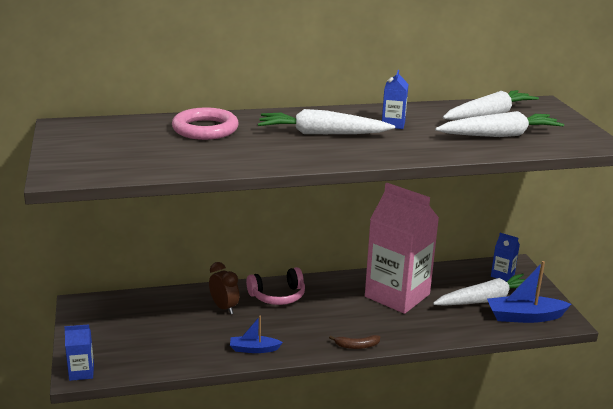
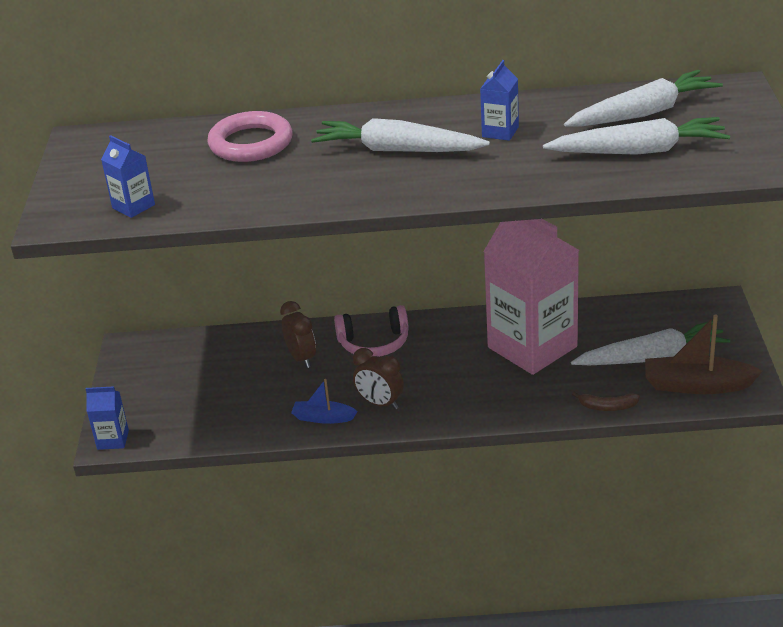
camera: 15 degrees right, 10 degrees up
(296, 337) = (380, 403): none -> brown clock
(356, 346) = (454, 419): brown banana -> brown banana (607, 407)
(502, 275) = (691, 320): blue carton -> blue carton (133, 206)
(524, 317) = (697, 385): blue boat -> brown boat

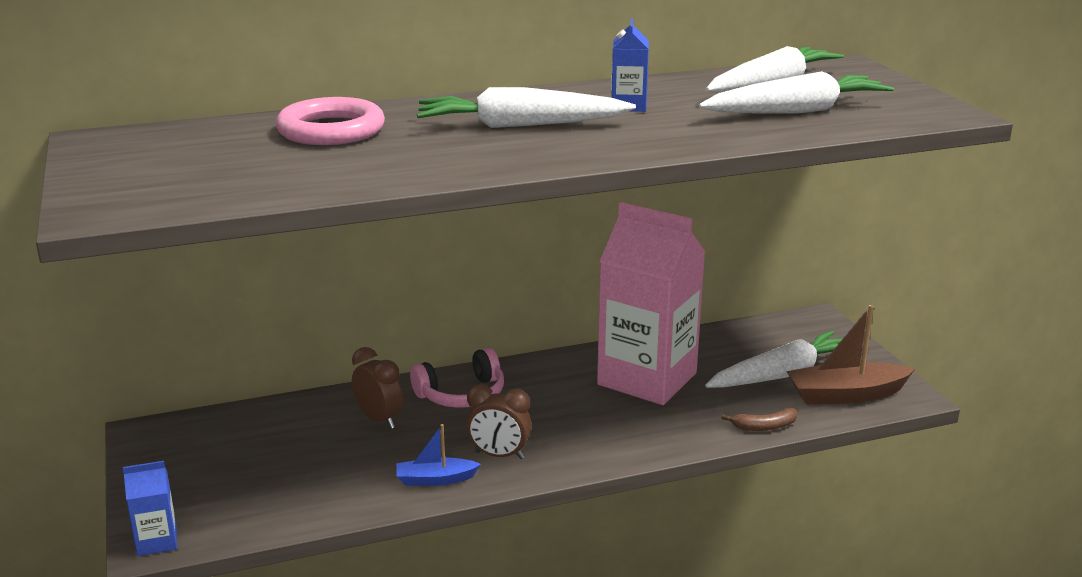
camera: 20 degrees left, 10 degrees down
(133, 206) = (205, 192): blue carton -> none

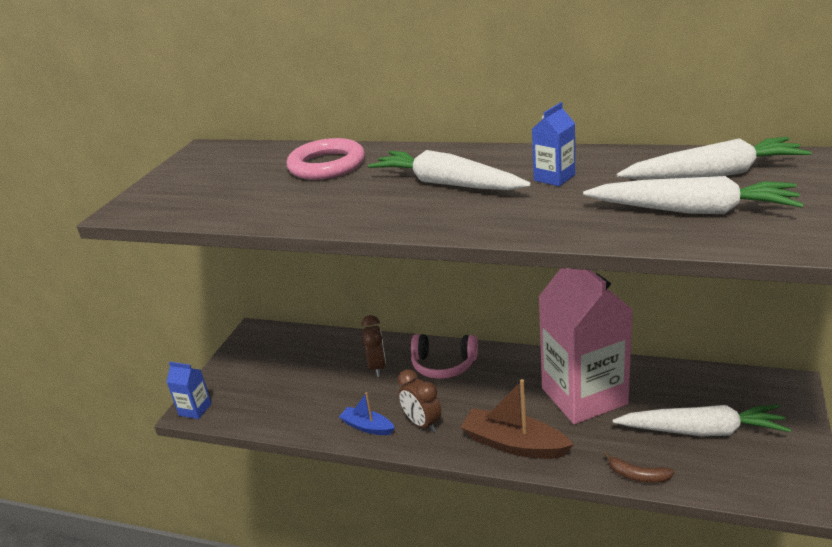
camera: 40 degrees right, 5 degrees up
(846, 395) = (742, 472): brown boat -> brown boat (514, 444)

